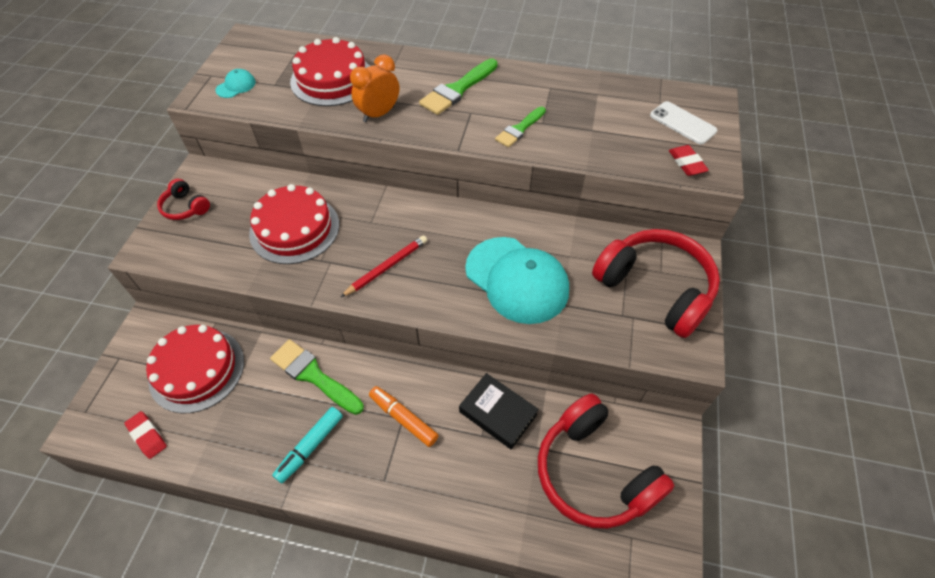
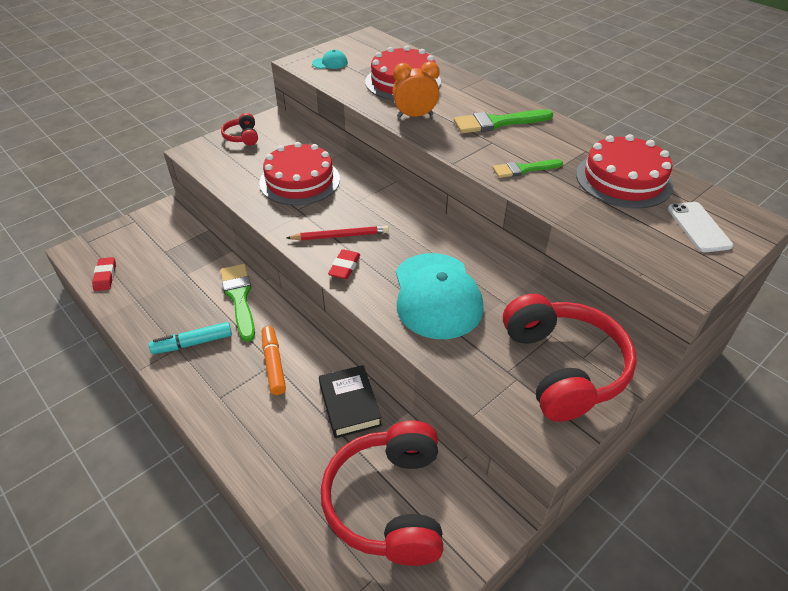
camera: 35 degrees right, 10 degrees down
(197, 370) = (170, 252): red cake -> red cake (623, 179)
(686, 163) = (667, 260): red eraser -> red eraser (344, 267)

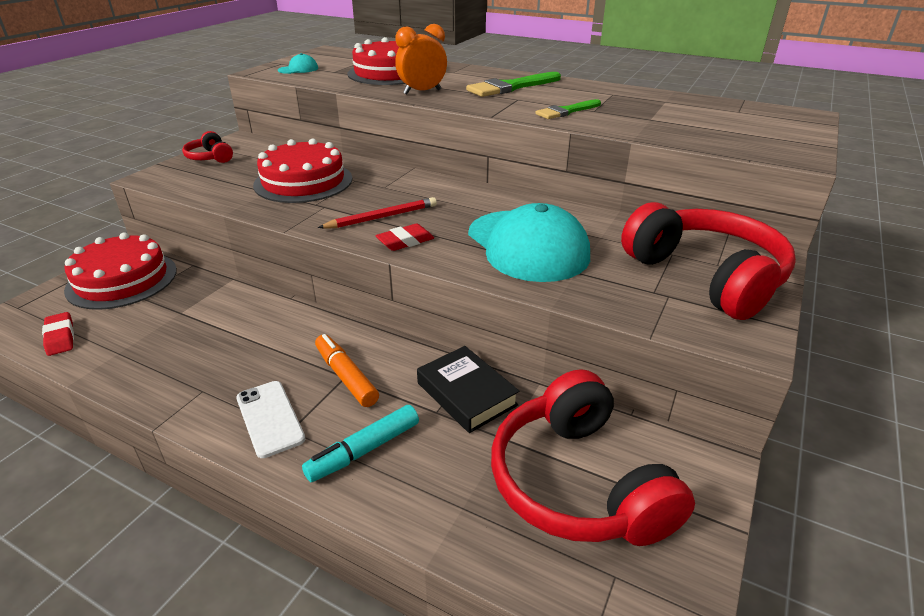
camera: 20 degrees left, 10 degrees down
(193, 343) = (223, 380): turquoise marker -> turquoise marker (364, 450)
(239, 298) = (266, 321): green brush -> none
(344, 267) = (405, 241): red eraser -> red eraser turned 60 degrees clockwise
(623, 179) = (666, 106): red cake -> red cake (122, 280)
(698, 227) = (763, 124): white phone -> white phone (270, 418)

